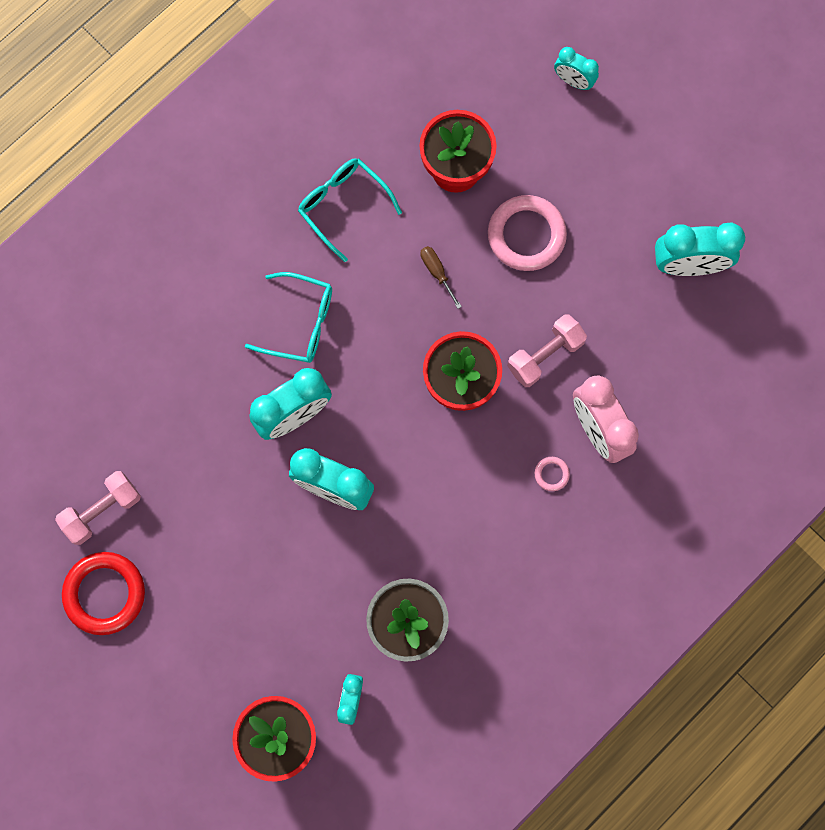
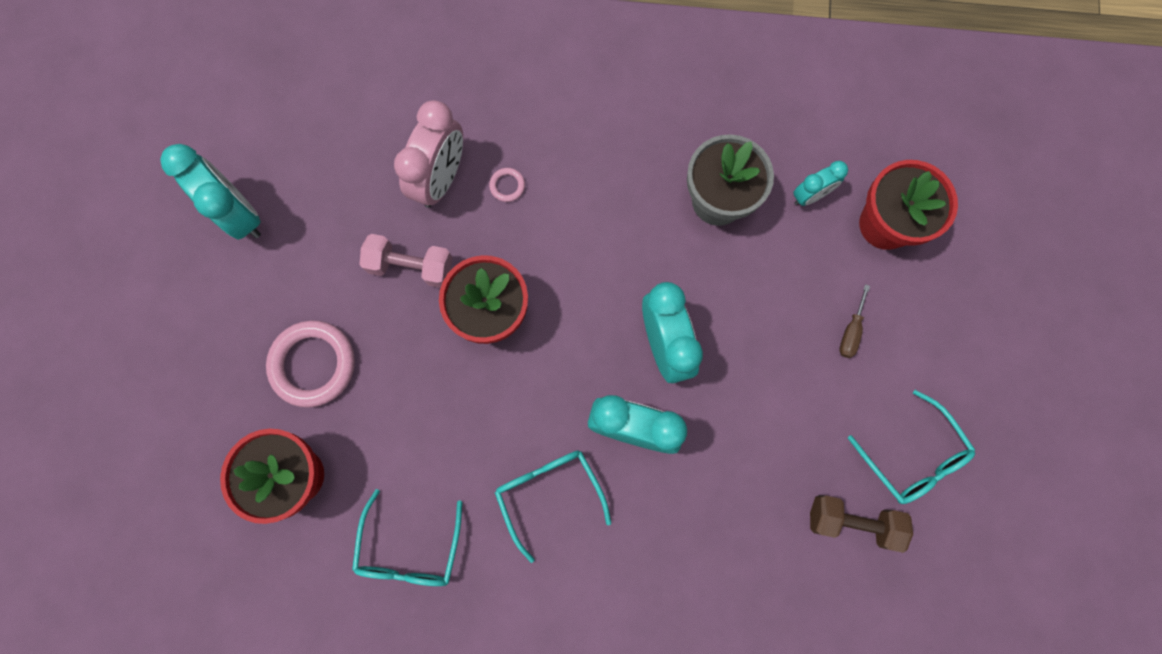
camera: 130 degrees left, 0 degrees up
(102, 510) = (852, 521): pink dumbbell -> brown dumbbell
(104, 593) = (912, 457): red ring -> turquoise glasses
(437, 272) = (407, 413): brown screwdriver -> brown screwdriver (851, 331)
(573, 81) = (129, 439): turquoise clock -> none

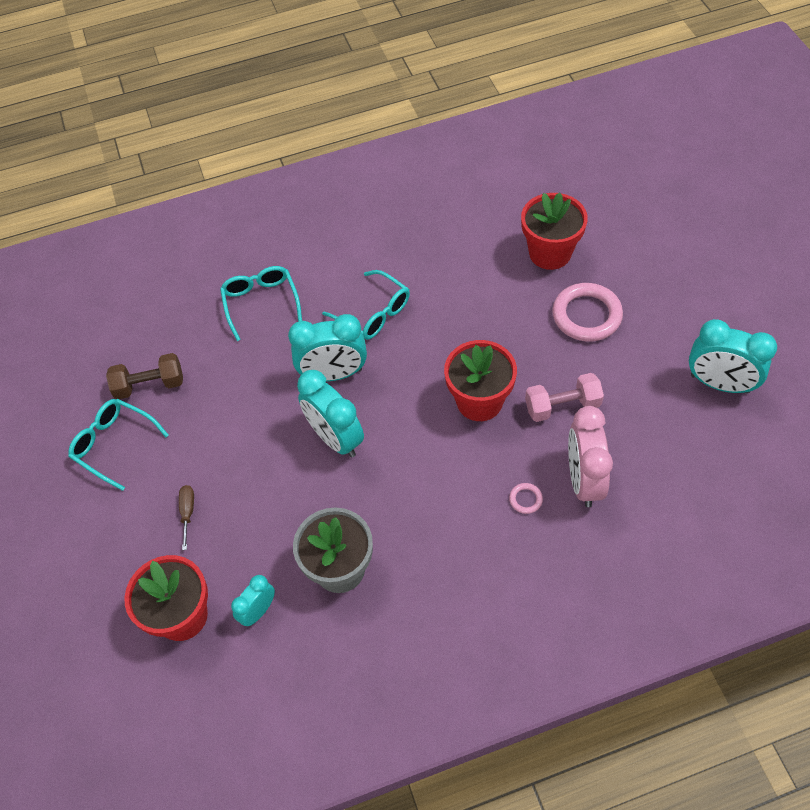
camera: 160 degrees right, 20 degrees down
(410, 549) = (449, 248): turquoise glasses -> turquoise glasses (261, 303)

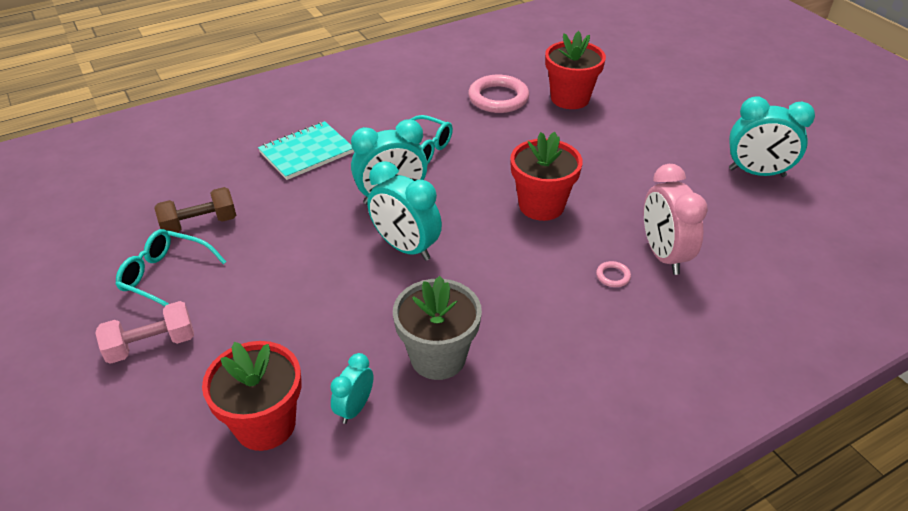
camera: 15 degrees left, 15 degrees down
(188, 512) = (257, 327): brown screwdriver -> none
(261, 303) = (306, 152): turquoise glasses -> turquoise notebook
(562, 406) = (621, 202): pink dumbbell -> pink dumbbell (151, 345)
(586, 315) = (618, 137): pink ring -> pink ring (498, 98)

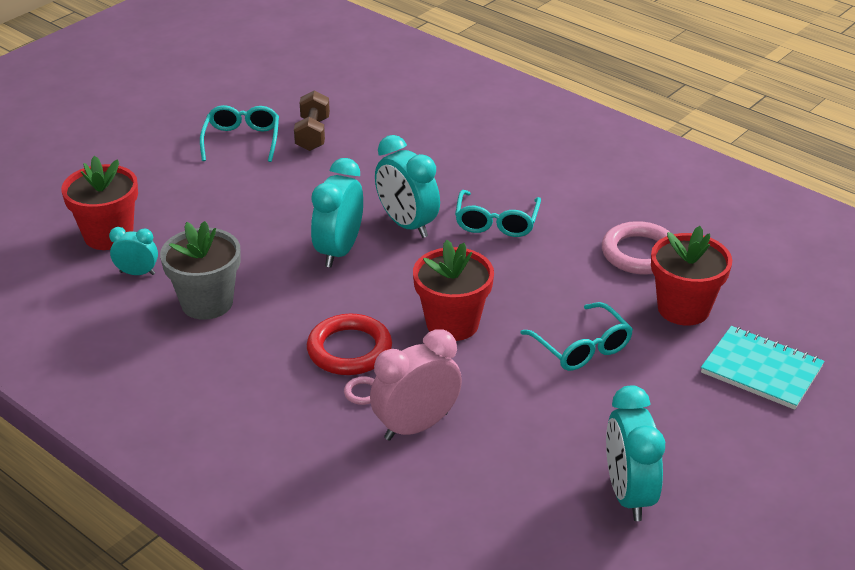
camera: 70 degrees right, 5 degrees down
(151, 345) = (167, 160): pink dumbbell -> none
(200, 224) = (312, 134): brown dumbbell -> brown dumbbell turned 45 degrees clockwise
(306, 152) = (448, 156): turquoise notebook -> turquoise notebook (761, 370)
(552, 272) = (349, 350): none -> red ring
(596, 151) = (582, 348): none -> turquoise glasses

